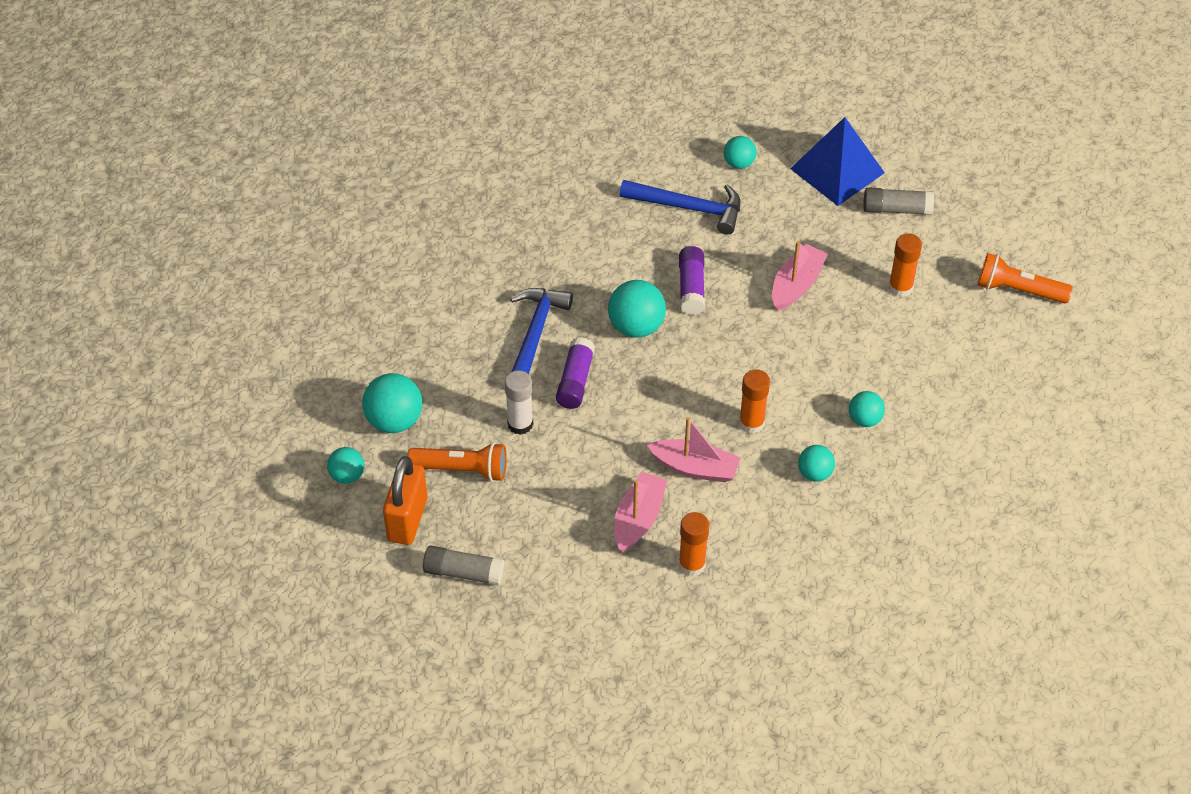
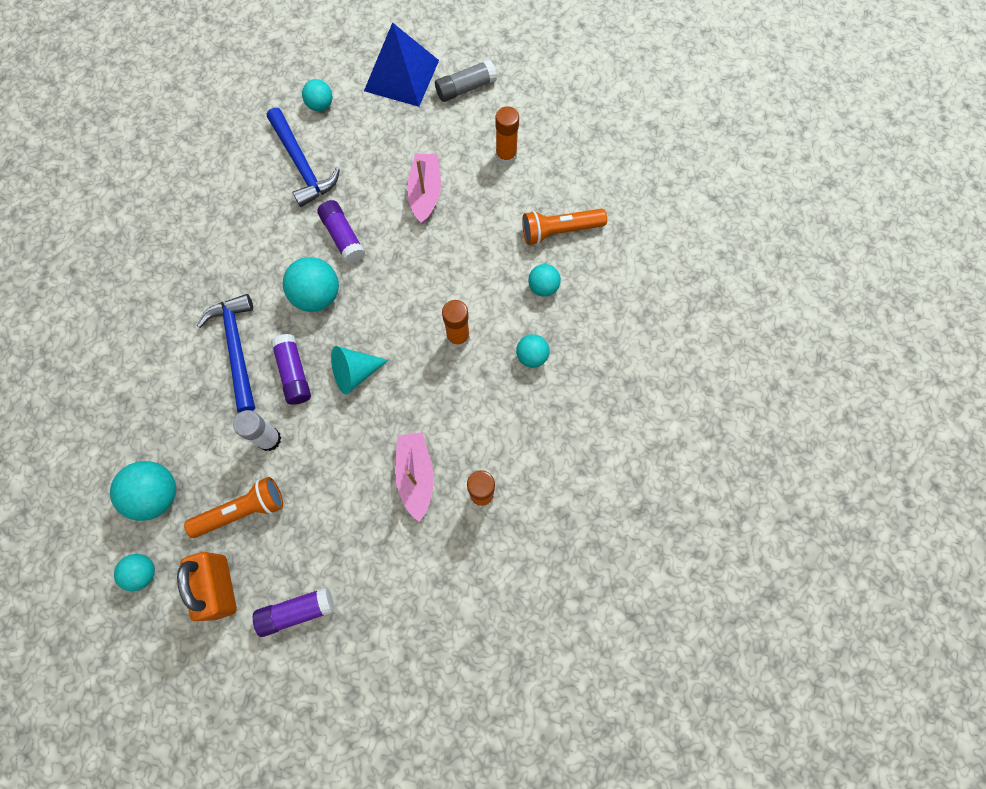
camera: 30 degrees left, 20 degrees up
(464, 572) = (297, 611): grey glue stick -> purple glue stick
(633, 407) = (355, 373): none -> turquoise cone
(689, 208) = (302, 165): blue hammer -> blue hammer turned 75 degrees clockwise
(695, 468) = (435, 402): pink boat -> none
(1018, 290) = (594, 114): orange flashlight -> orange flashlight (559, 231)

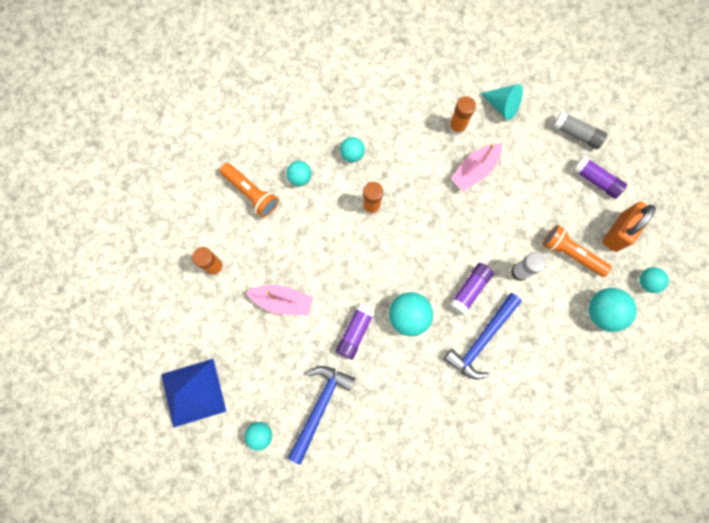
camera: 125 degrees left, 5 degrees up
(355, 373) = (441, 252): turquoise cone -> turquoise cone (502, 105)
(425, 193) = (282, 301): pink boat -> pink boat turned 135 degrees counterclockwise
(465, 88) = (174, 335): grey glue stick -> grey glue stick (576, 134)

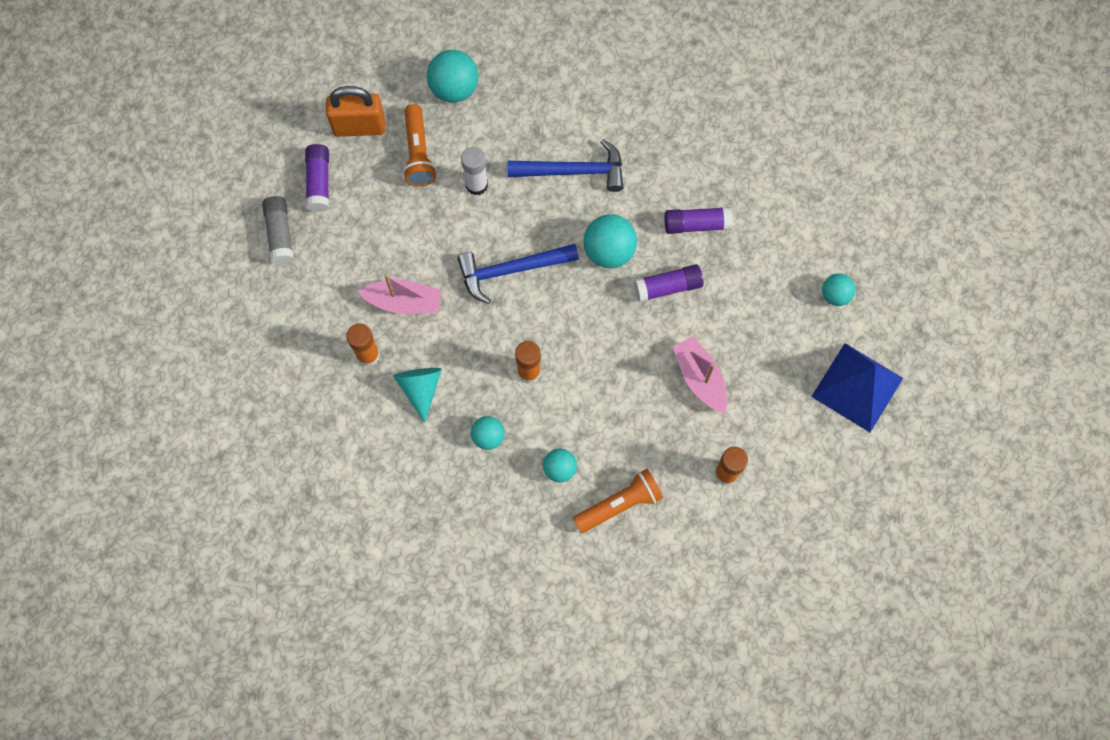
camera: 130 degrees left, 5 degrees down
(251, 193) = (619, 504): orange flashlight -> orange flashlight turned 60 degrees clockwise
(320, 407) = (763, 263): blue hammer -> blue hammer (511, 270)
(470, 290) = (534, 216): purple glue stick -> purple glue stick (696, 224)
(502, 105) = (305, 328): turquoise cone -> turquoise cone (420, 388)
(647, 282) = (390, 70): turquoise ball -> none

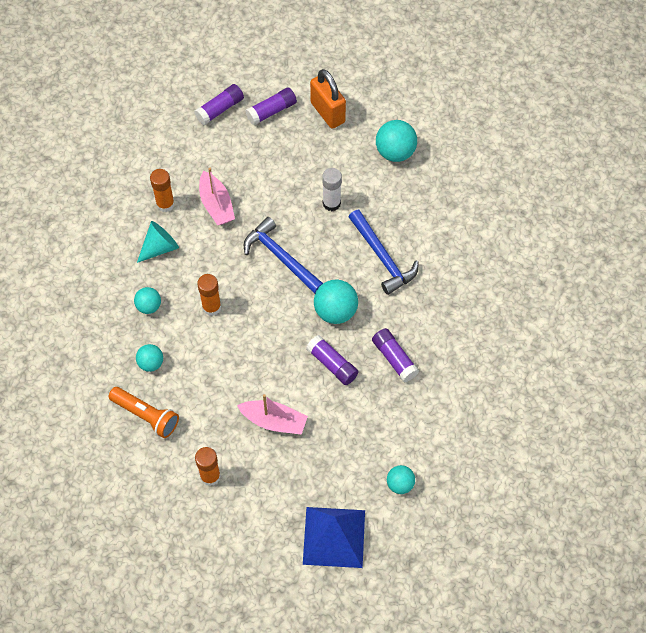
camera: 60 degrees right, 10 degrees down
(280, 234) = (220, 109): grey glue stick -> purple glue stick
(418, 153) = (331, 156): orange flashlight -> none
(699, 378) = (274, 421): pink boat -> pink boat turned 75 degrees clockwise

